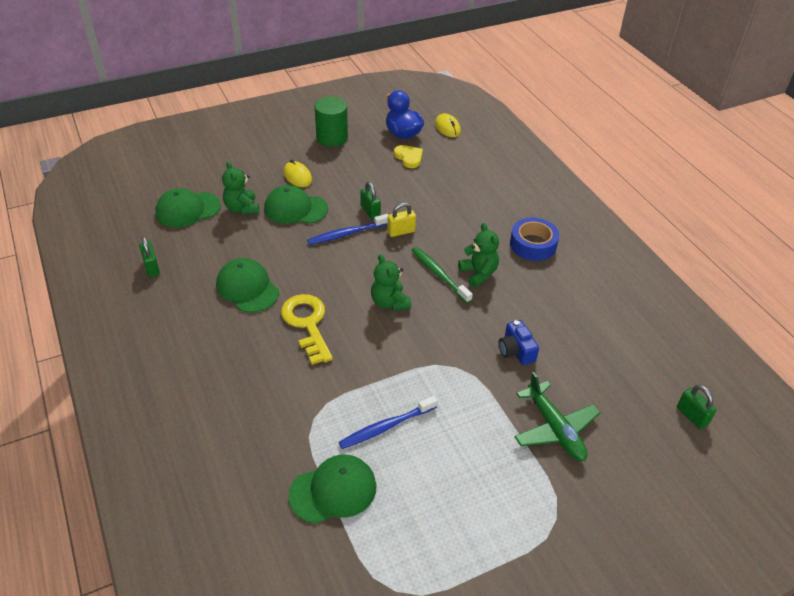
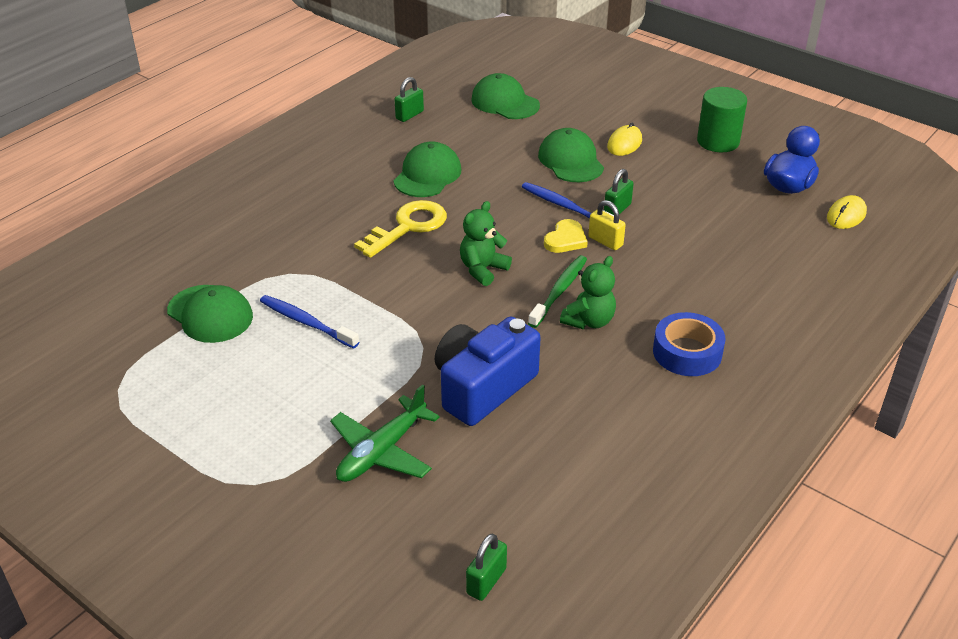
camera: 65 degrees right, 5 degrees down
(242, 208) = (537, 130): green teddy bear -> none
(409, 157) = (747, 205): yellow heart -> yellow heart (565, 239)
(516, 351) = (483, 387): blue camera -> blue camera, size x1.94

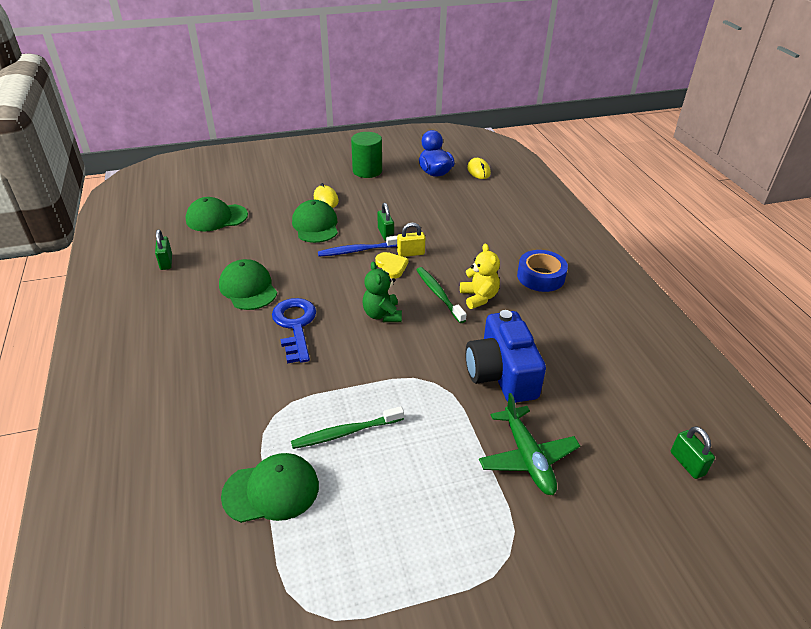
camera: 55 degrees left, 0 degrees up
(306, 322) = (345, 432): blue toothbrush -> green toothbrush
(408, 227) = (295, 325): yellow key -> blue key
(570, 161) = (315, 225): green cap -> green cap turned 60 degrees clockwise
(589, 321) = (479, 297): green teddy bear -> yellow teddy bear

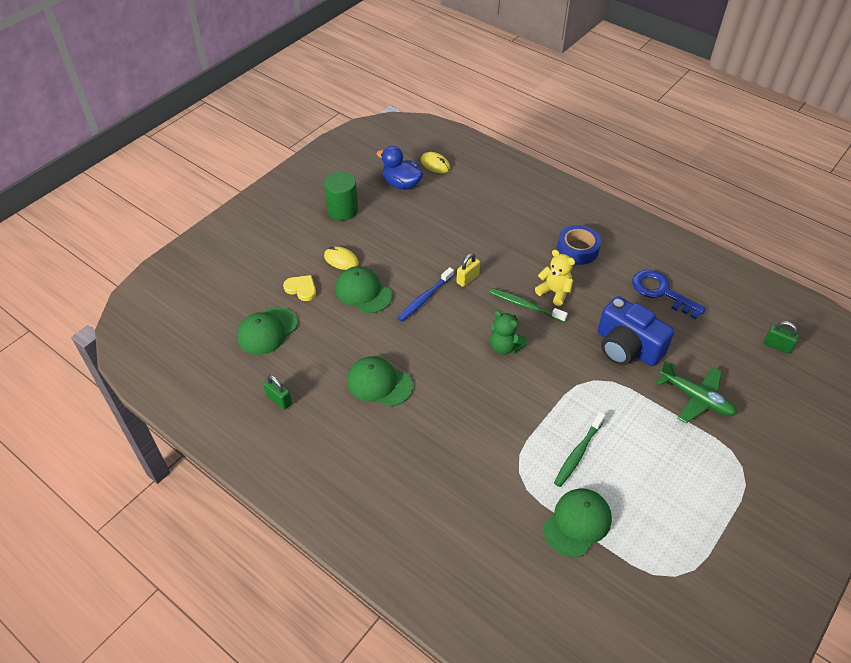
camera: 35 degrees left, 10 degrees up
(295, 325) = (453, 394): blue key -> blue key (661, 292)
(385, 234) = (429, 270): green padlock -> none
(391, 267) = (466, 299): yellow heart -> yellow heart (301, 289)

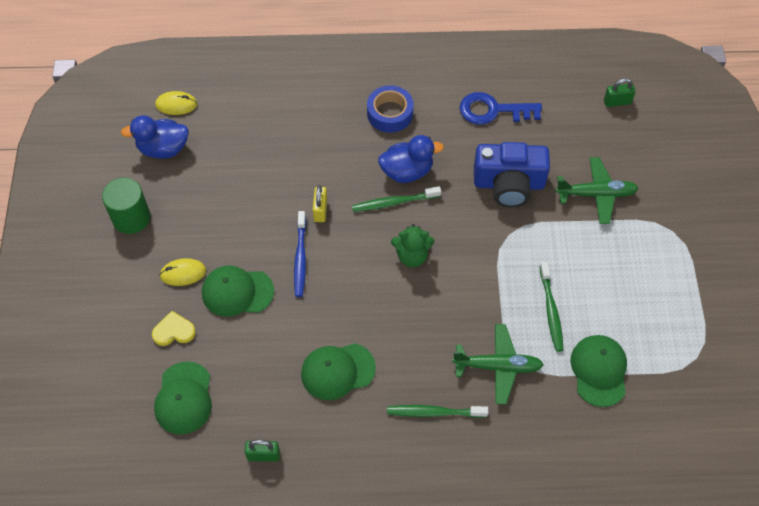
camera: 40 degrees left, 10 degrees up
(419, 458) = (434, 412): none -> green toothbrush
(497, 462) = (498, 366): none -> green plane
(554, 292) = (407, 171): yellow teddy bear -> blue duck

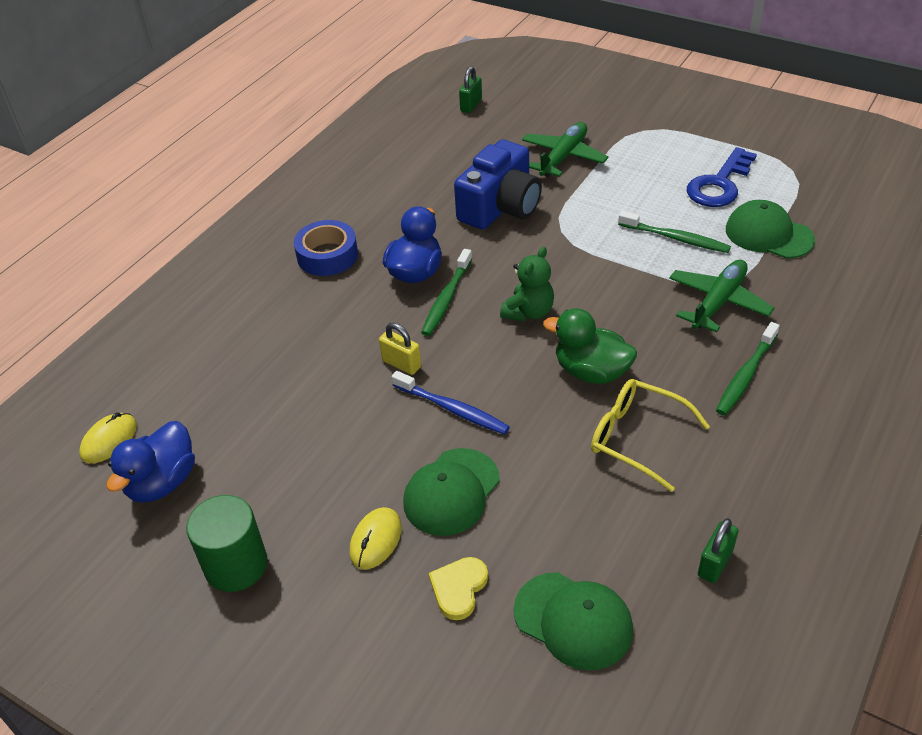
camera: 55 degrees left, 15 degrees down
(337, 371) = (637, 438): green cap -> yellow glasses
(379, 319) = (591, 372): none -> green duck
(492, 110) = (401, 183): blue key -> blue key (719, 184)

